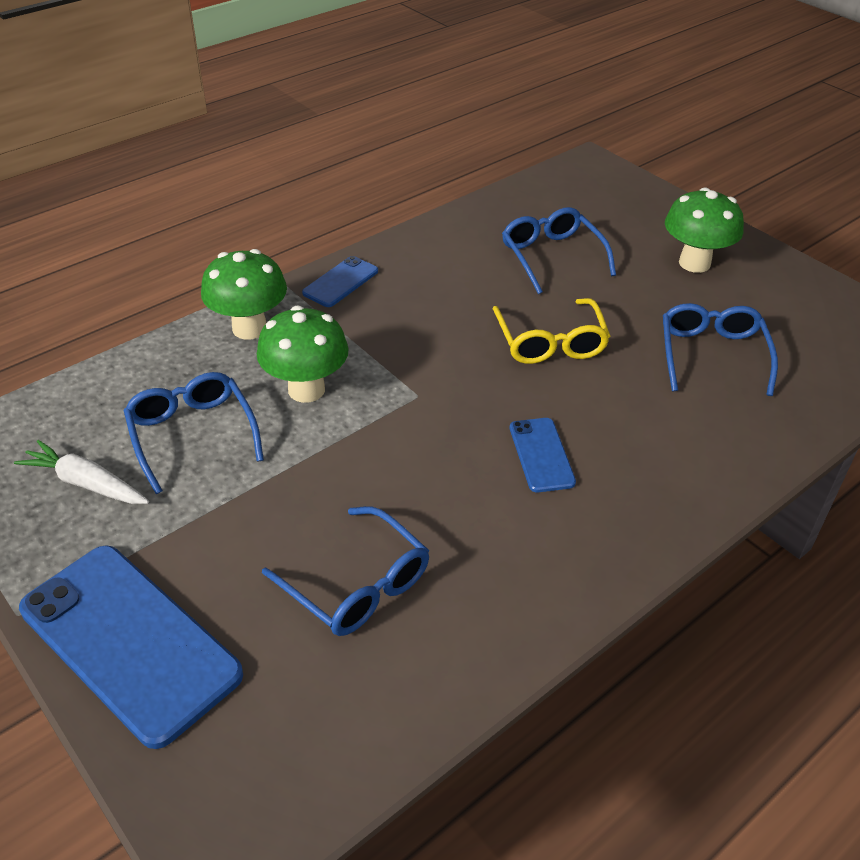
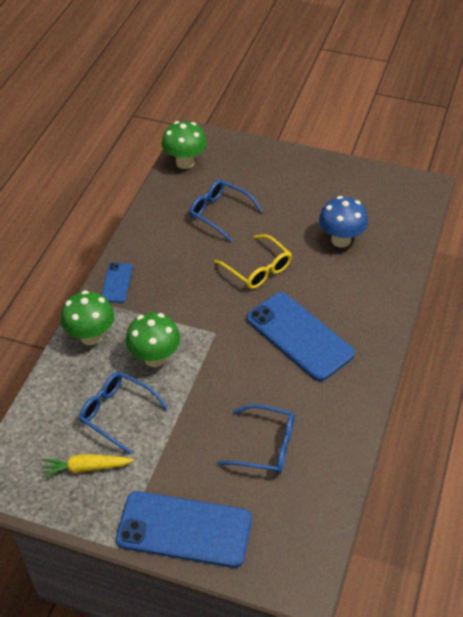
camera: 30 degrees left, 5 degrees up
(86, 483) = (86, 468): white carrot -> yellow carrot
(541, 455) = (299, 336): blue phone -> blue phone, size x2.05
(694, 263) = (296, 184): green mushroom -> green mushroom (185, 162)
(712, 355) = (341, 240): blue glasses -> blue mushroom

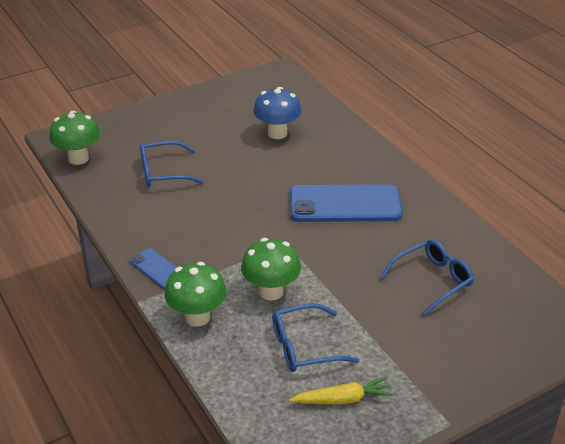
camera: 50 degrees left, 10 degrees down
(86, 468) = (343, 399): yellow carrot -> yellow carrot turned 135 degrees counterclockwise
(184, 529) = (469, 371): blue phone -> none
(257, 269) = (250, 186): yellow glasses -> none

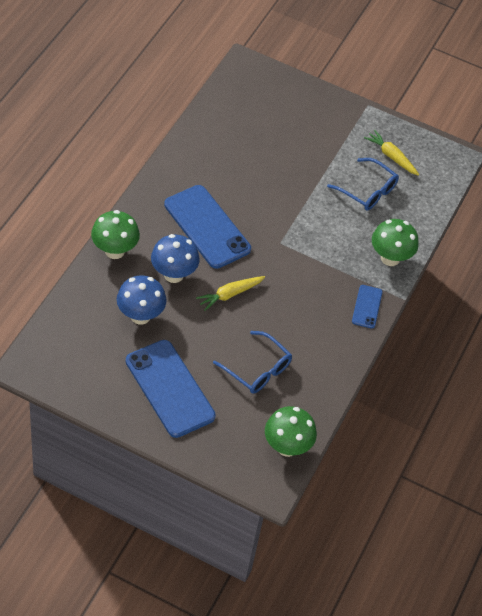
camera: 130 degrees left, 15 degrees up
(194, 123) = (170, 388): none -> blue phone
(254, 187) = (229, 294): none -> yellow carrot
(271, 291) = (335, 229): green mushroom -> green mushroom (114, 251)
(305, 165) = (173, 274): none -> blue mushroom
(432, 280) = (254, 148): blue glasses -> none

